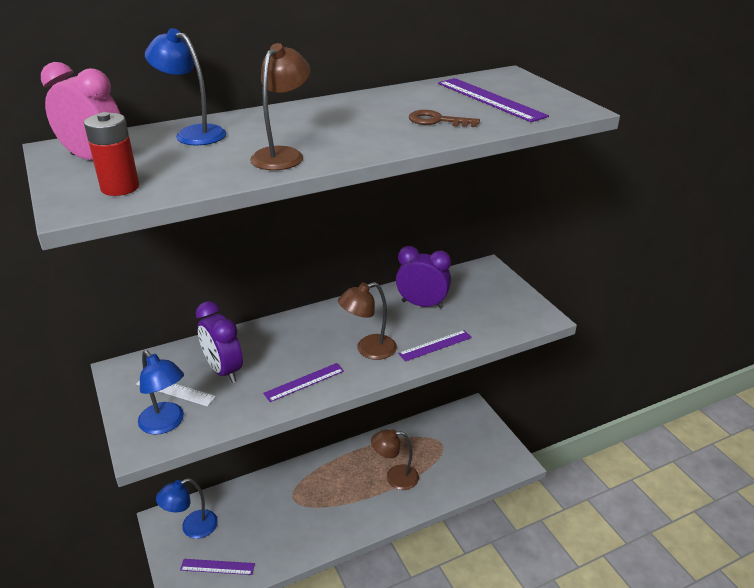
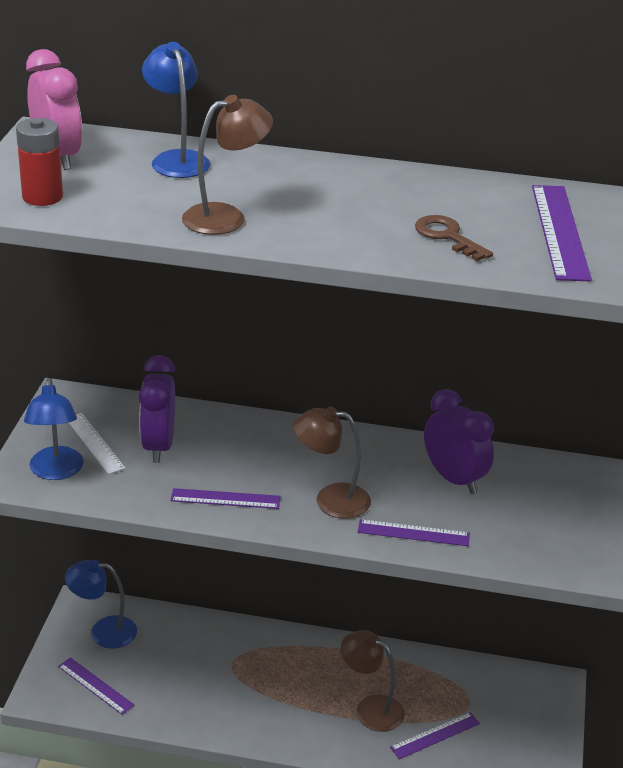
camera: 35 degrees right, 0 degrees up
(441, 472) = (435, 735): none -> purple ruler

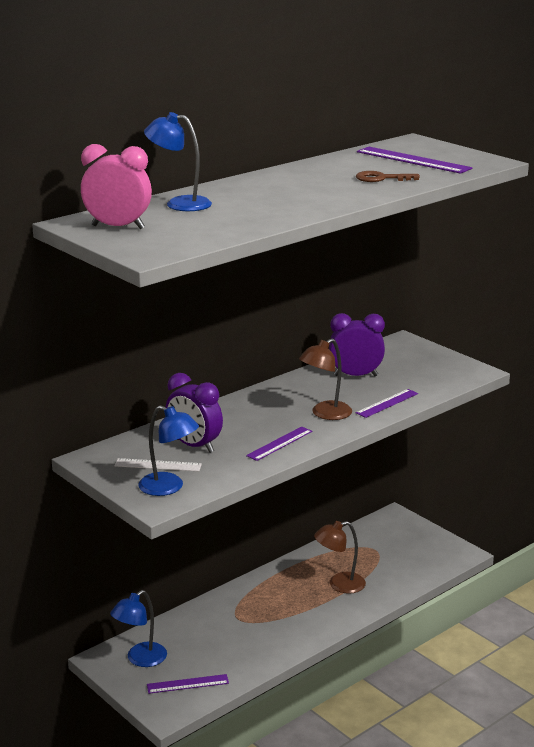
camera: 50 degrees left, 10 degrees down
(42, 197) = (167, 241): red battery -> none
(226, 217) = (276, 211): brown lamp -> none
(435, 735) = (386, 572): purple ruler -> none

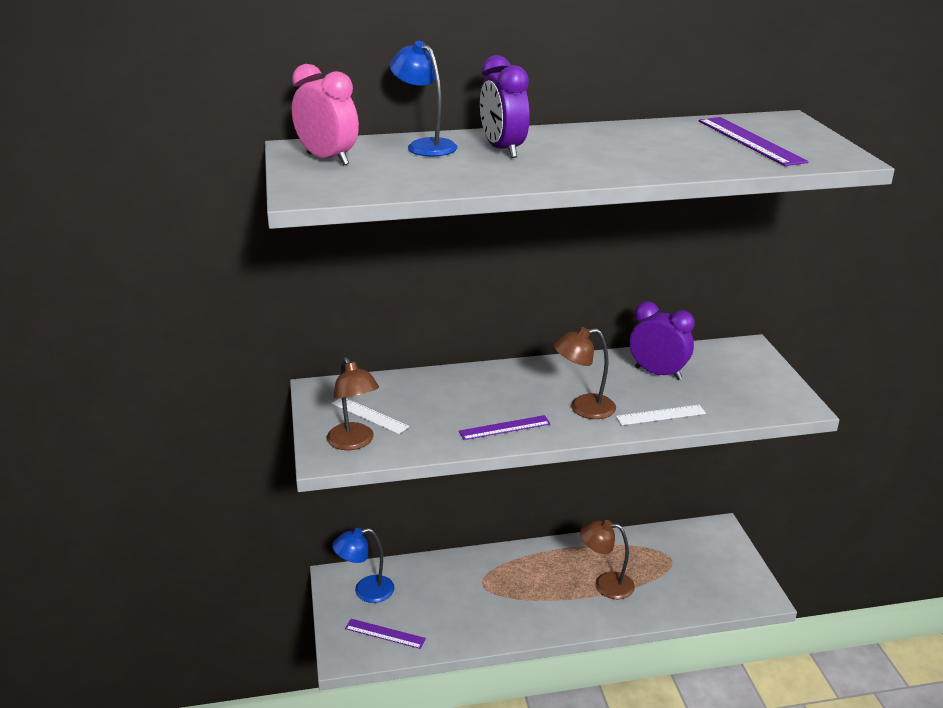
camera: 30 degrees right, 5 degrees up
(169, 487) = (354, 442): blue lamp -> brown lamp
(194, 446) = (423, 405): purple clock -> purple clock (503, 150)
(381, 178) = (680, 156): brown key -> none
(387, 403) = (660, 415): purple ruler -> white ruler

